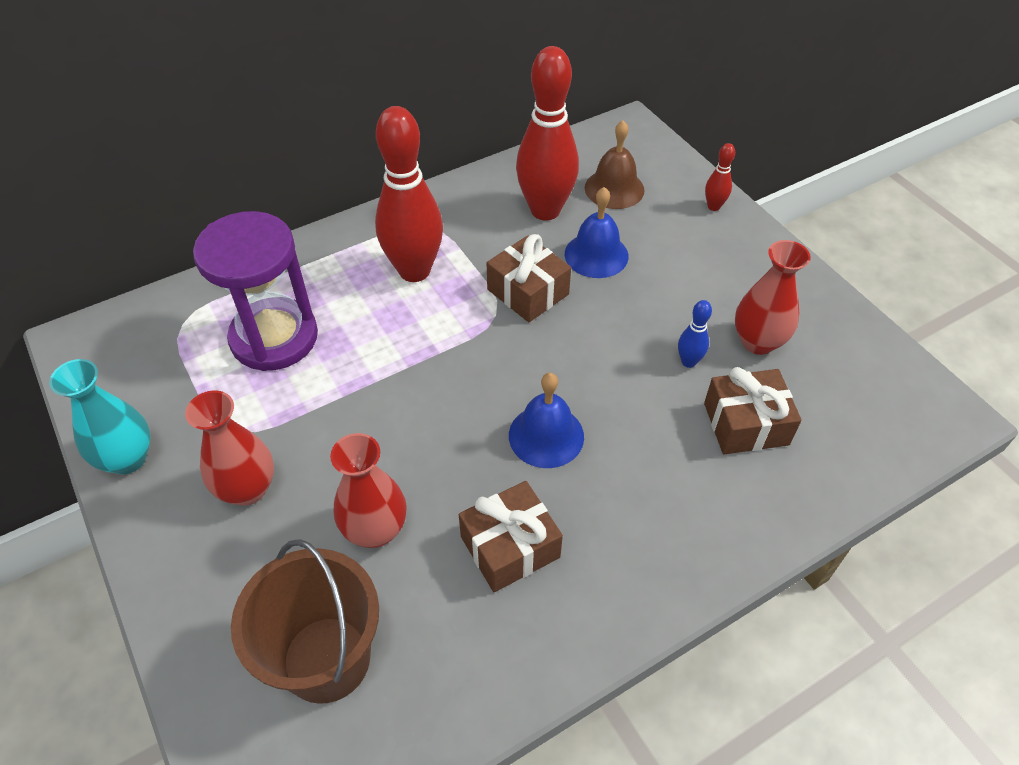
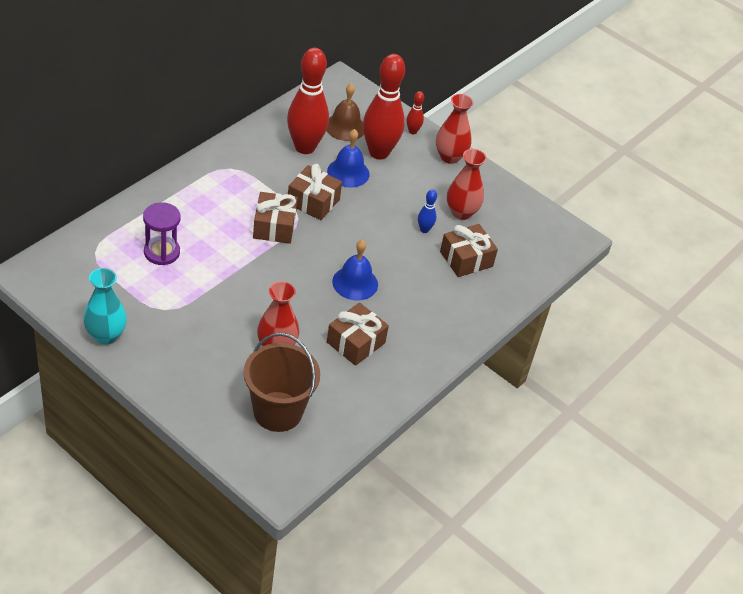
camera: 25 degrees left, 5 degrees down
(247, 489) = (190, 339): red vase -> red vase (450, 157)
(274, 337) = (162, 252): purple hourglass -> purple hourglass, size x0.62
(414, 271) = (234, 198): red bowling pin -> red bowling pin (379, 152)
(455, 322) = (274, 226): none -> brown gift

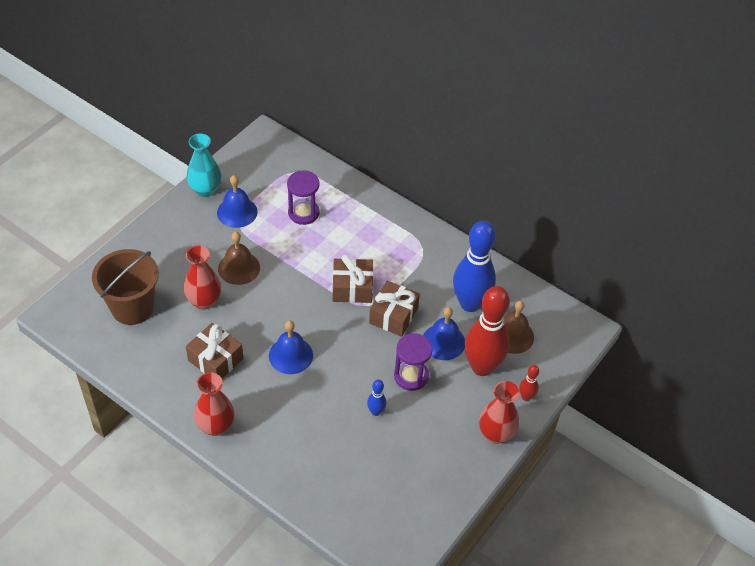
camera: 90 degrees right, 5 degrees up
(148, 309) = (237, 212): none -> blue bell
(233, 314) = (239, 268): none -> brown bell
(305, 147) = (470, 303): red bowling pin -> blue bowling pin
(386, 200) = (411, 376): none -> purple hourglass
(461, 212) = (410, 446): red vase -> red vase (216, 426)
(466, 259) = (341, 451): brown gift -> none

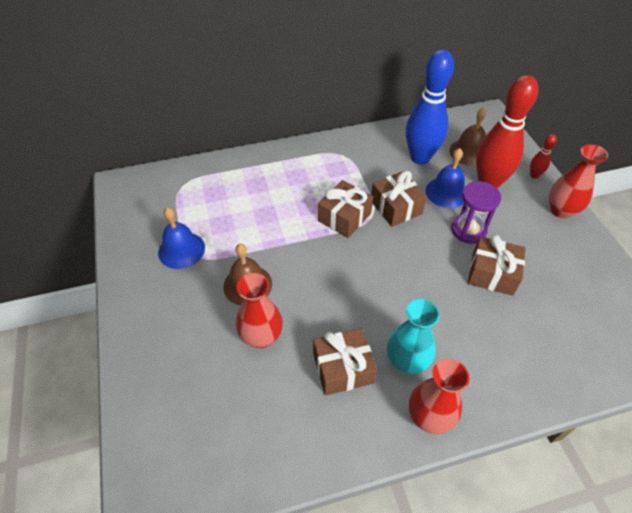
camera: 50 degrees left, 0 degrees up
(132, 307) = (210, 410): brown bucket -> none
(205, 190) = (129, 259): turquoise vase -> turquoise vase (407, 361)
(290, 355) = (384, 301): blue bell -> none
(303, 213) = (232, 204): purple hourglass -> none
(376, 411) = (492, 274): blue bowling pin -> brown gift

